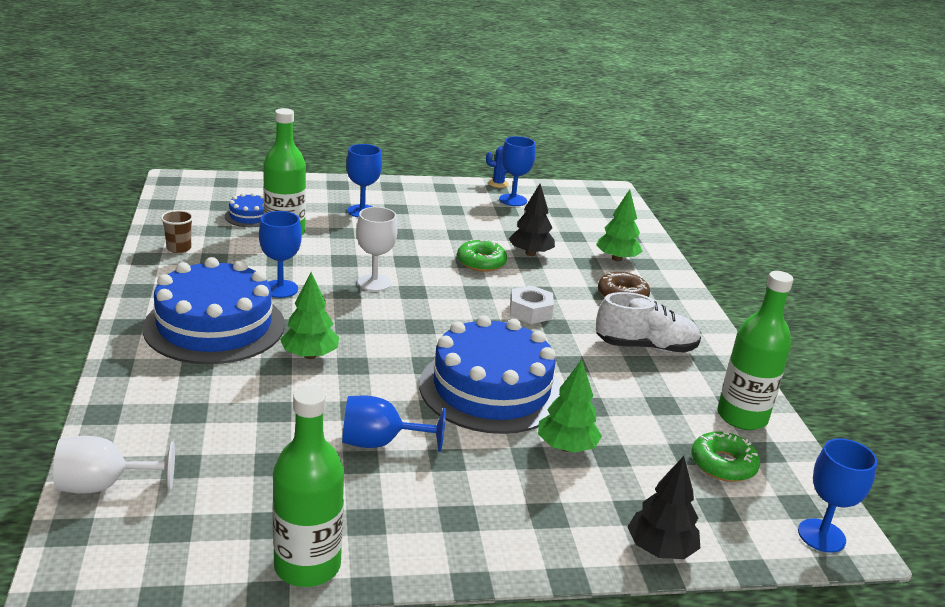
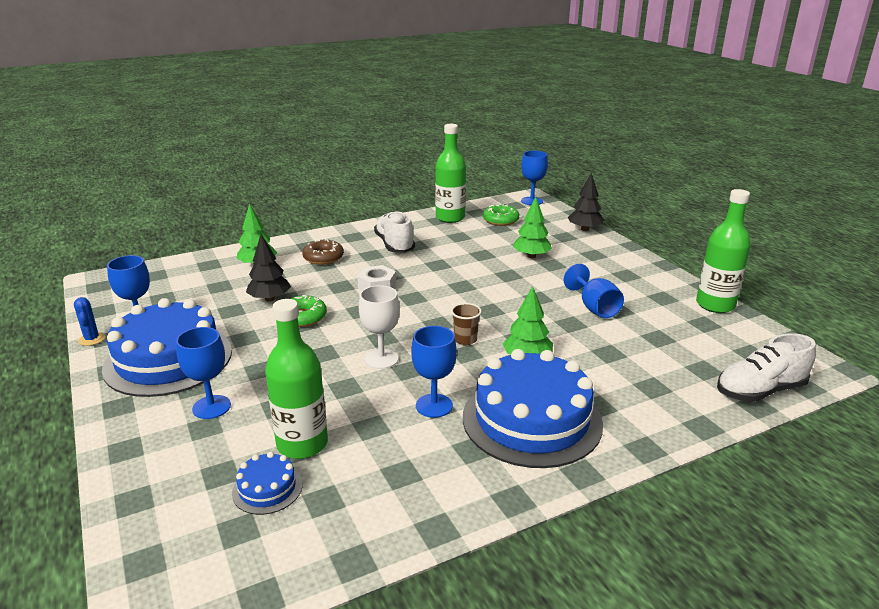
camera: 105 degrees left, 0 degrees up
(104, 486) = (760, 391): white goblet -> white shoe
(179, 248) = (395, 512): brown cup -> brown cup (465, 340)
(491, 389) = (496, 284): blue cake -> blue cake (168, 359)

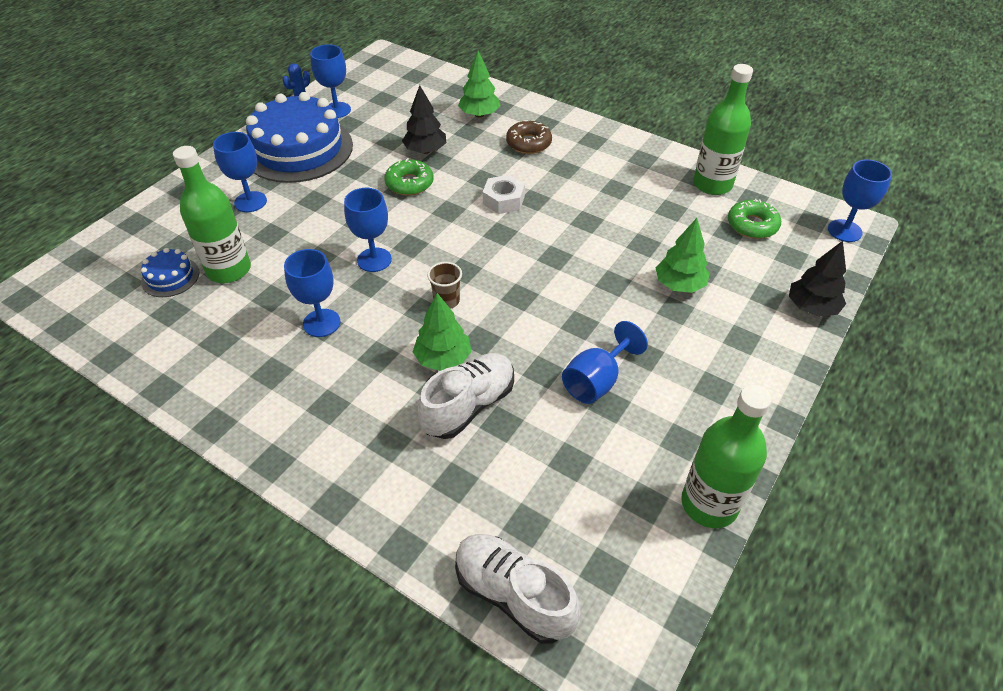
camera: 60 degrees right, 20 degrees up
(381, 359) = (374, 260): white goblet -> blue goblet
(395, 245) = (601, 174): white shoe -> white shoe (469, 405)
(532, 419) = (337, 398): blue cake -> none

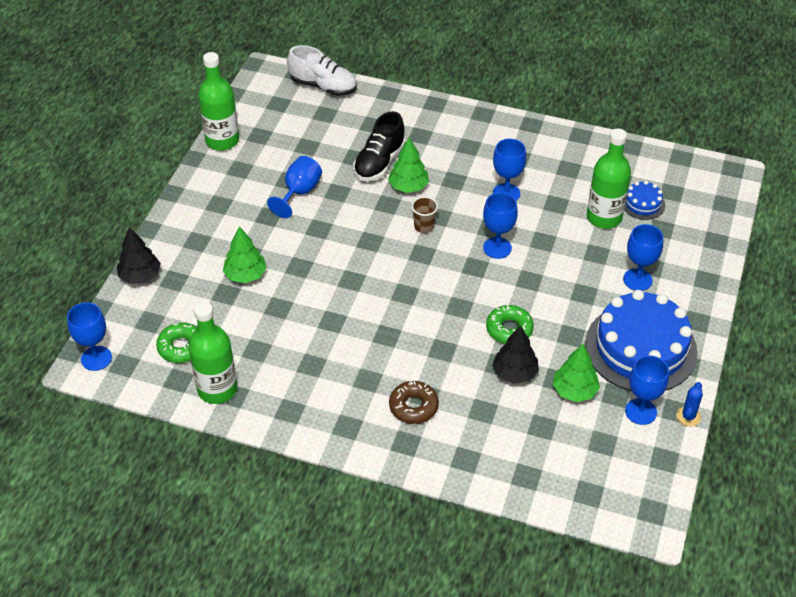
camera: 165 degrees right, 0 degrees up
(469, 405) = (379, 163): white shoe -> black shoe
(479, 115) = (482, 439): green tree -> green tree (574, 391)
(503, 200) = (414, 328): white nut -> none

